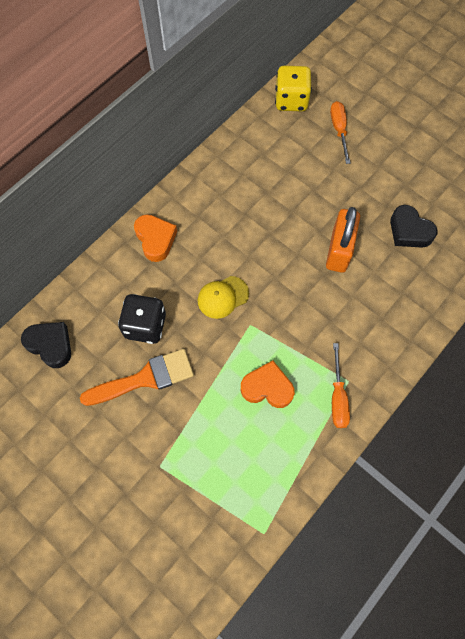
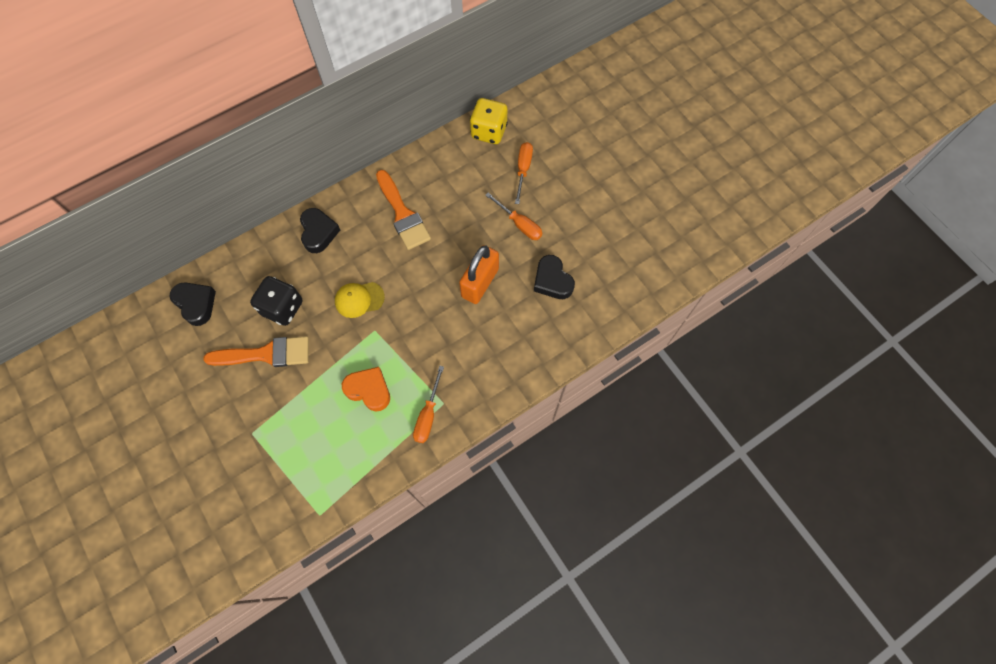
camera: 15 degrees right, 0 degrees up
(155, 239) = (318, 232): orange heart -> black heart
(235, 201) = (402, 214): none -> orange brush
(355, 183) = (519, 224): none -> orange screwdriver

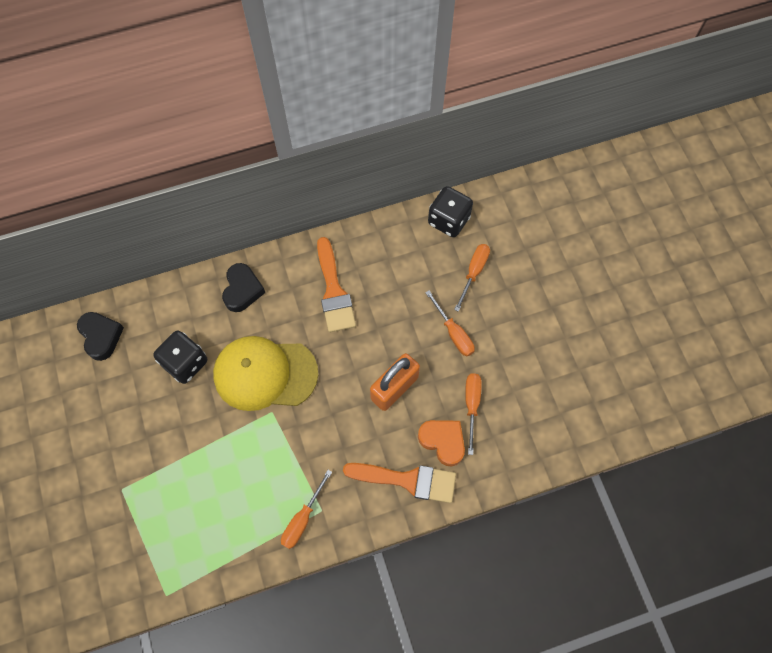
camera: 15 degrees right, 0 degrees up
(265, 354) = (156, 408): orange brush -> orange brush (407, 480)
(359, 299) = (265, 374): yellow cap -> yellow cap, size x1.97
(369, 390) = (249, 475): orange heart -> orange heart (443, 441)
(489, 132) = (448, 220): yellow dice -> black dice
(552, 281) = (471, 405): black heart -> orange screwdriver

